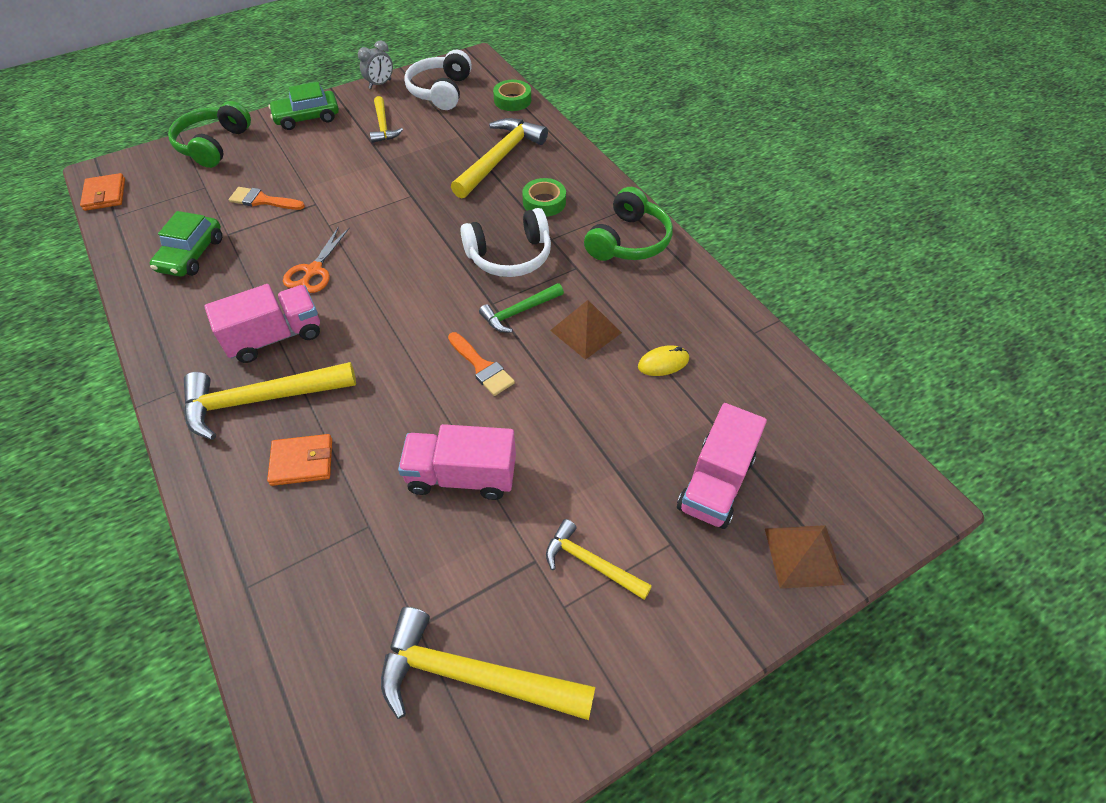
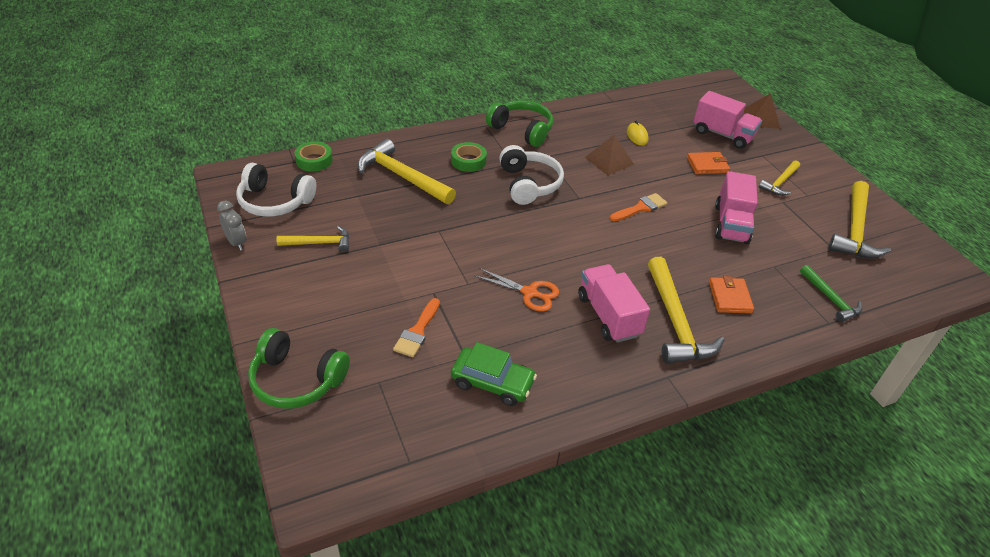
camera: 85 degrees left, 10 degrees down
(105, 195) = (363, 480): orange wallet -> orange wallet (707, 165)
(307, 118) = (276, 300): green car -> none
(519, 312) = (589, 186): green hammer -> green hammer (830, 299)

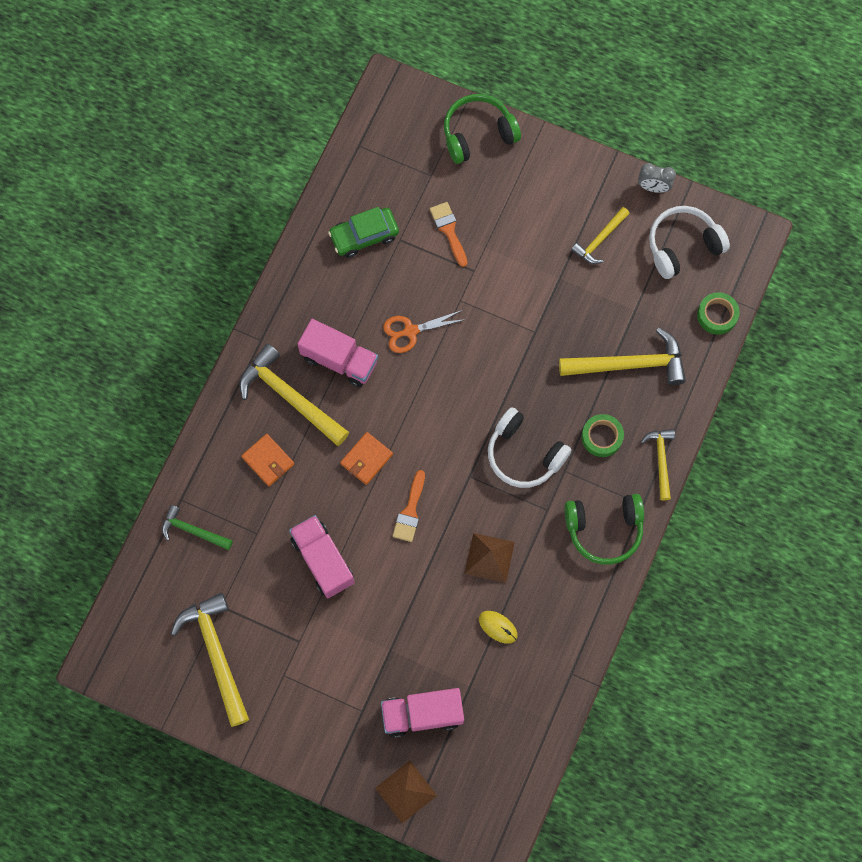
camera: 140 degrees right, 30 degrees up
(707, 165) = (400, 638): orange wallet -> orange wallet (366, 459)
(780, 182) = (319, 673): yellow hammer -> yellow hammer (660, 460)

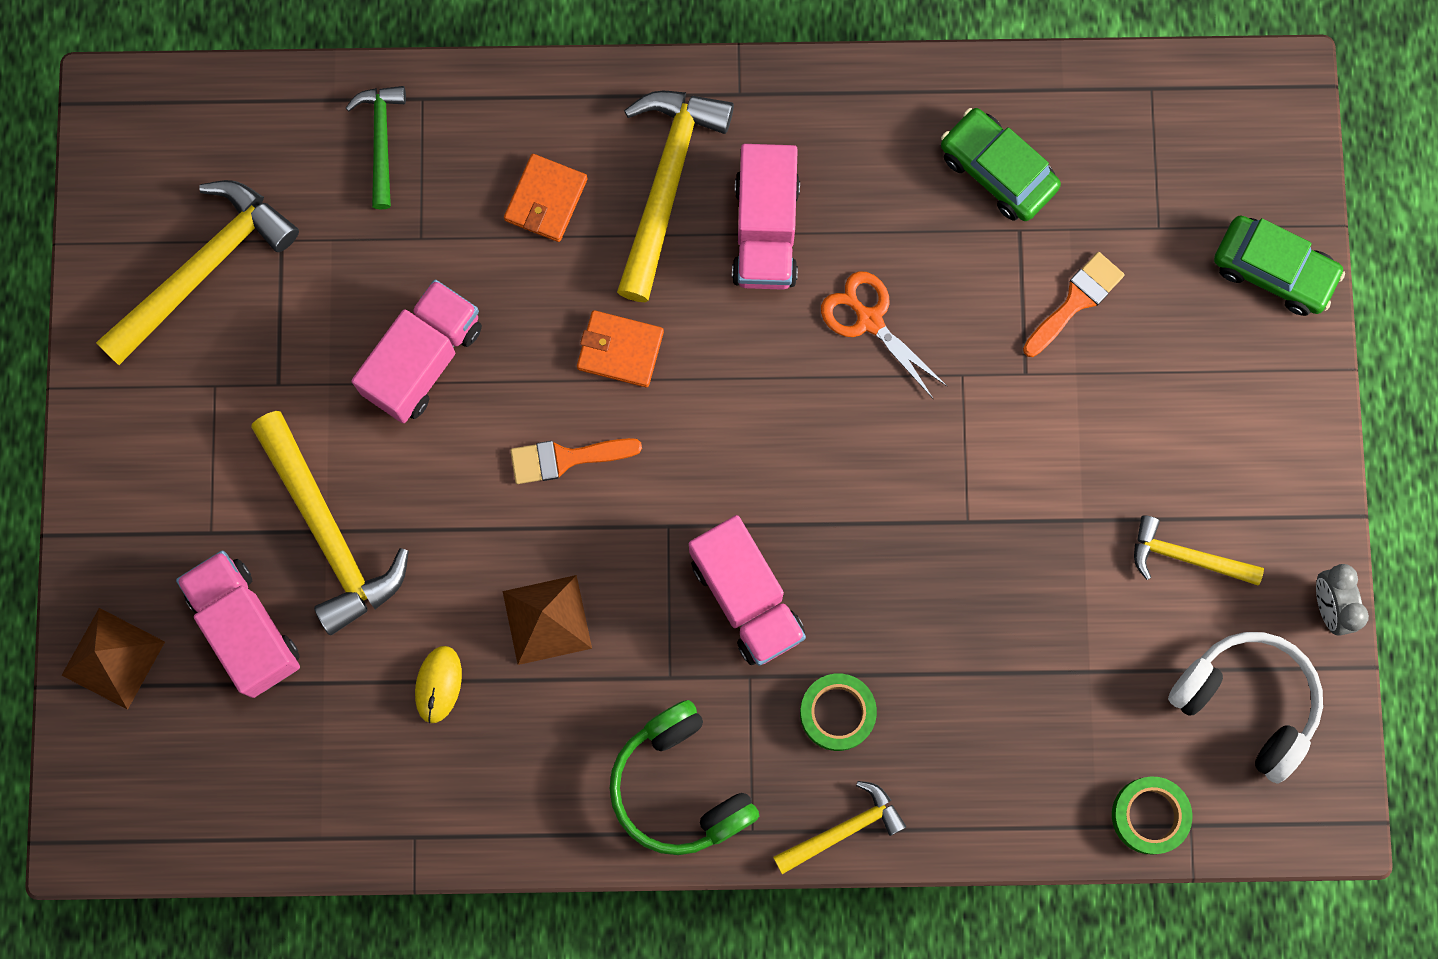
camera: 65 degrees right, 5 degrees up
(478, 134) = (1273, 270): green headphones -> green car
(524, 454) = (746, 598): white headphones -> pink truck
(629, 364) = (987, 703): yellow hammer -> yellow hammer (328, 532)

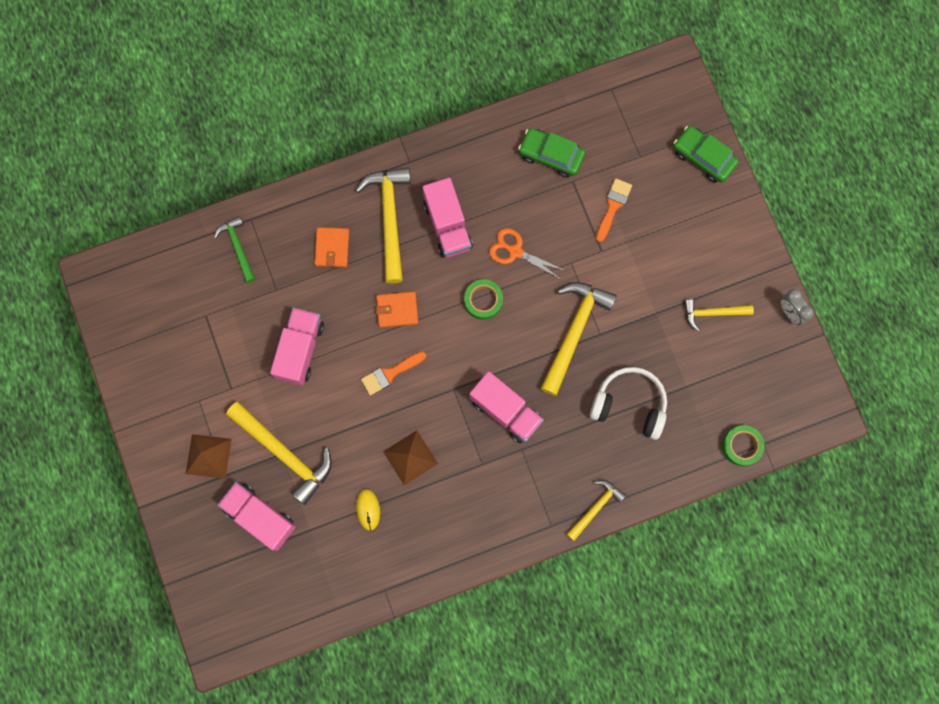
camera: 20 degrees left, 0 degrees up
(113, 658) = (198, 556): brown pyramid -> brown pyramid (208, 456)
(203, 269) = (171, 344): yellow hammer -> yellow hammer (574, 332)
(680, 786) = (507, 516): green headphones -> none
(837, 713) = (571, 451): green tape -> green tape (483, 300)
(1247, 703) = (768, 374): white headphones -> white headphones (629, 405)
(1273, 270) = (703, 157): green car -> green car turned 150 degrees counterclockwise

